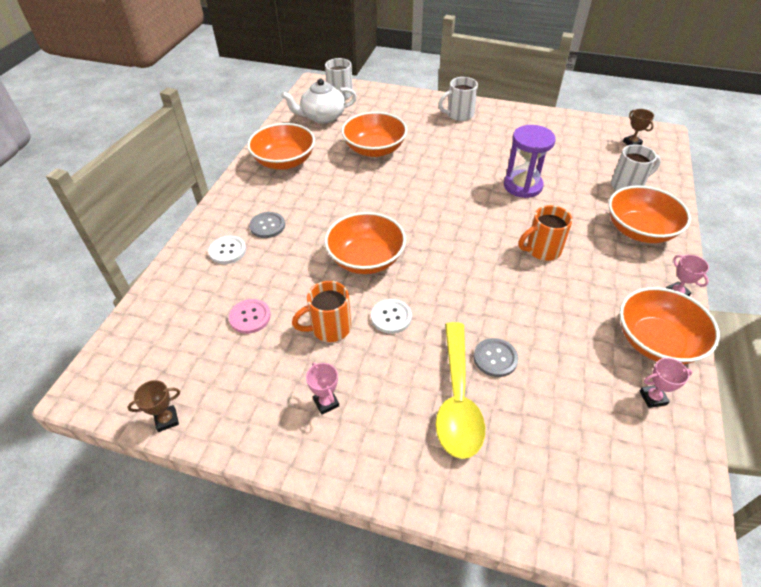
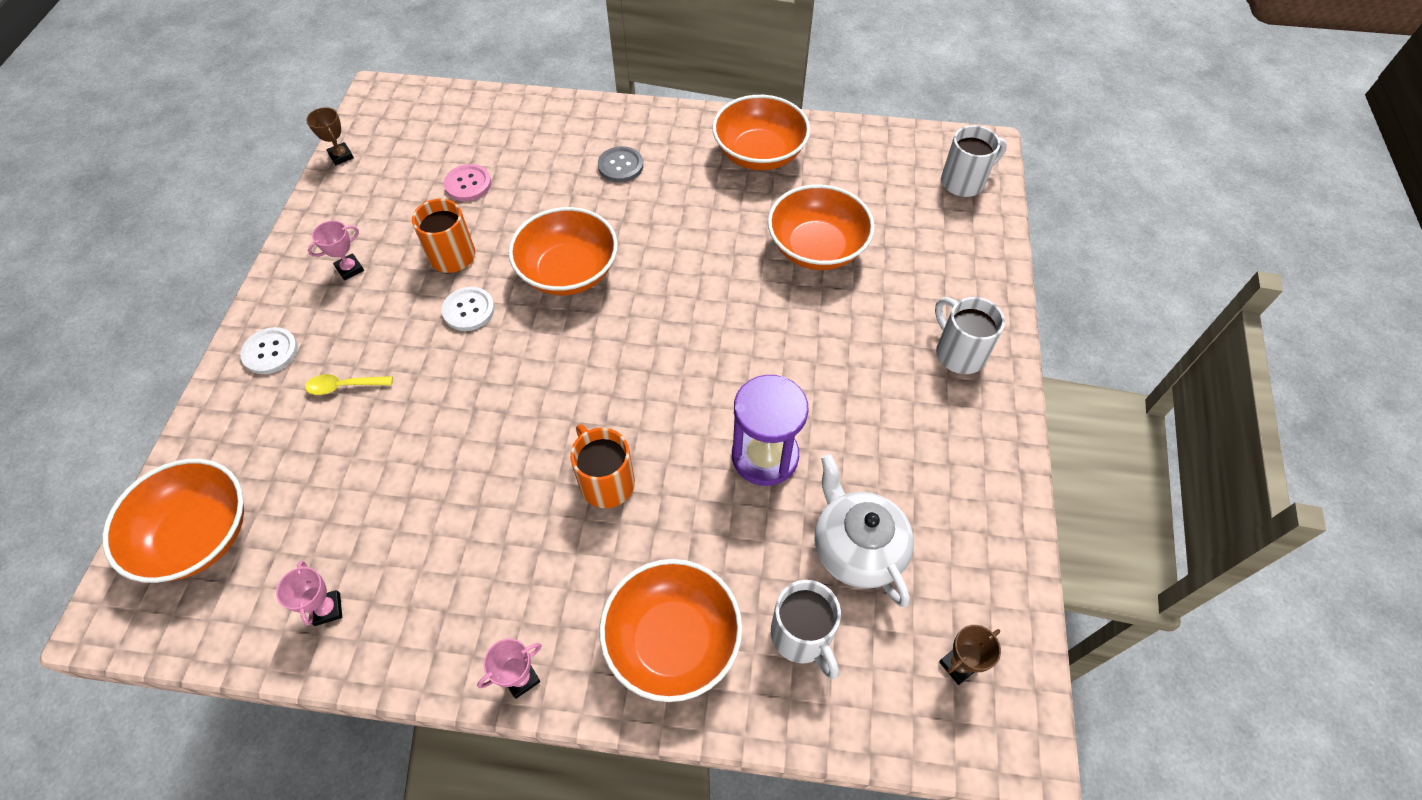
camera: 80 degrees right, 10 degrees up
(227, 251) = (572, 141): white button -> white button (270, 352)
(322, 117) = (886, 173): white teapot -> white teapot (857, 548)
(457, 399) = (344, 386): yellow spoon -> yellow spoon, size x0.45
(495, 358) = (401, 423): grey button -> none
(656, 341) = (422, 629): orange bowl -> orange bowl (198, 535)

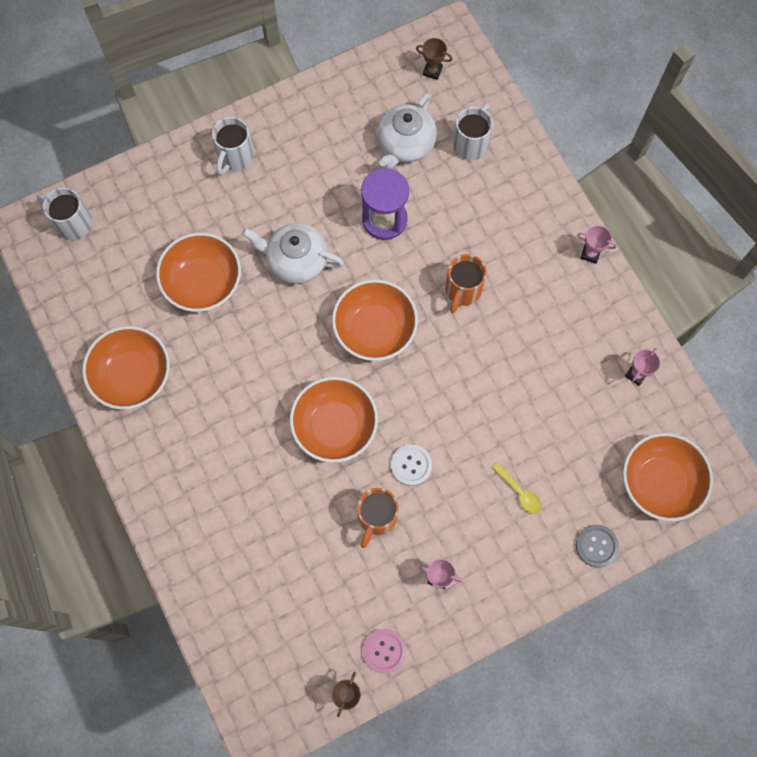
camera: 125 degrees left, 15 degrees up
(270, 352) = (533, 564): white button -> none
(468, 184) = (306, 565): pink button -> pink button (384, 651)
(620, 166) = (212, 466): grey button -> grey button (596, 546)
(672, 640) = (519, 199): orange bowl -> orange bowl (375, 329)
(779, 339) = (296, 260): none -> white teapot

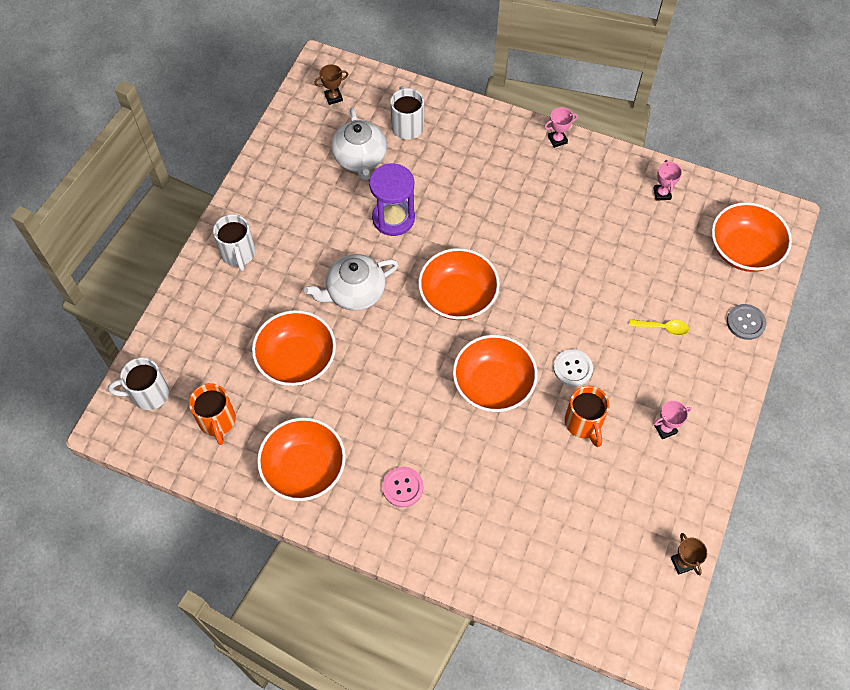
camera: 40 degrees left, 10 degrees down
(384, 651) = (678, 510): pink button -> pink button (402, 487)
(462, 290) = (495, 225): orange mug -> orange mug (217, 421)

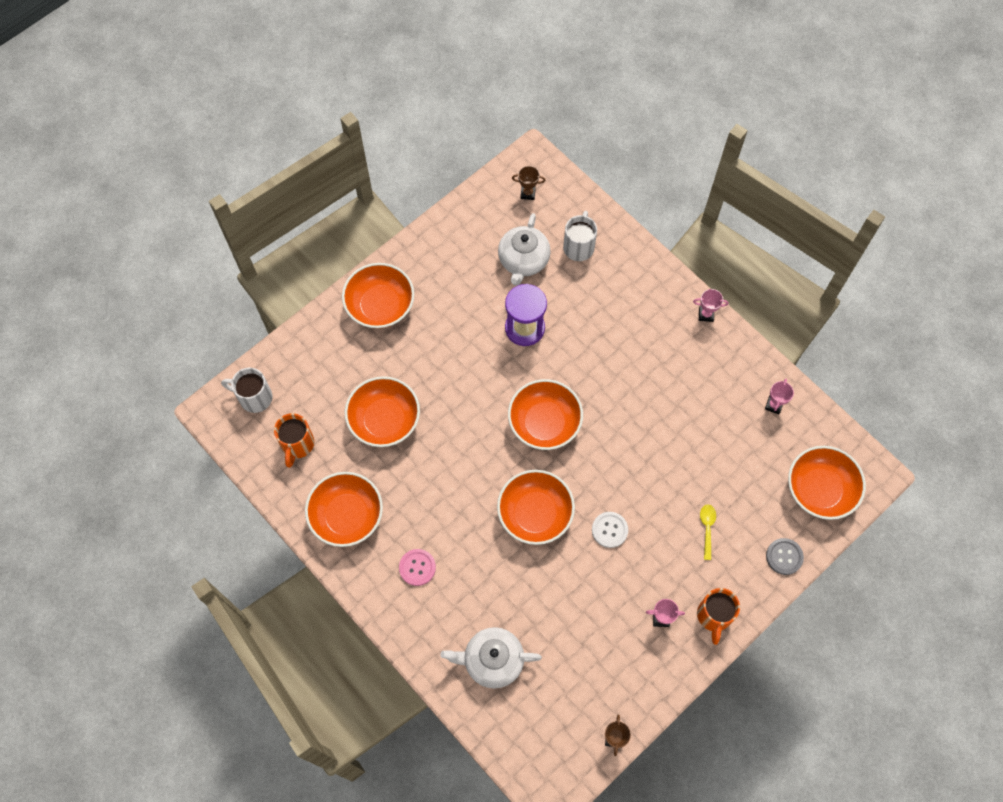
camera: 25 degrees right, 5 degrees up
(238, 254) = (380, 306): white mug -> orange bowl
(354, 292) = (460, 381): white teapot -> white teapot (492, 660)
(584, 423) = (594, 582): orange mug -> orange mug (714, 616)
(662, 327) = (707, 528): yellow spoon -> yellow spoon turned 120 degrees counterclockwise

